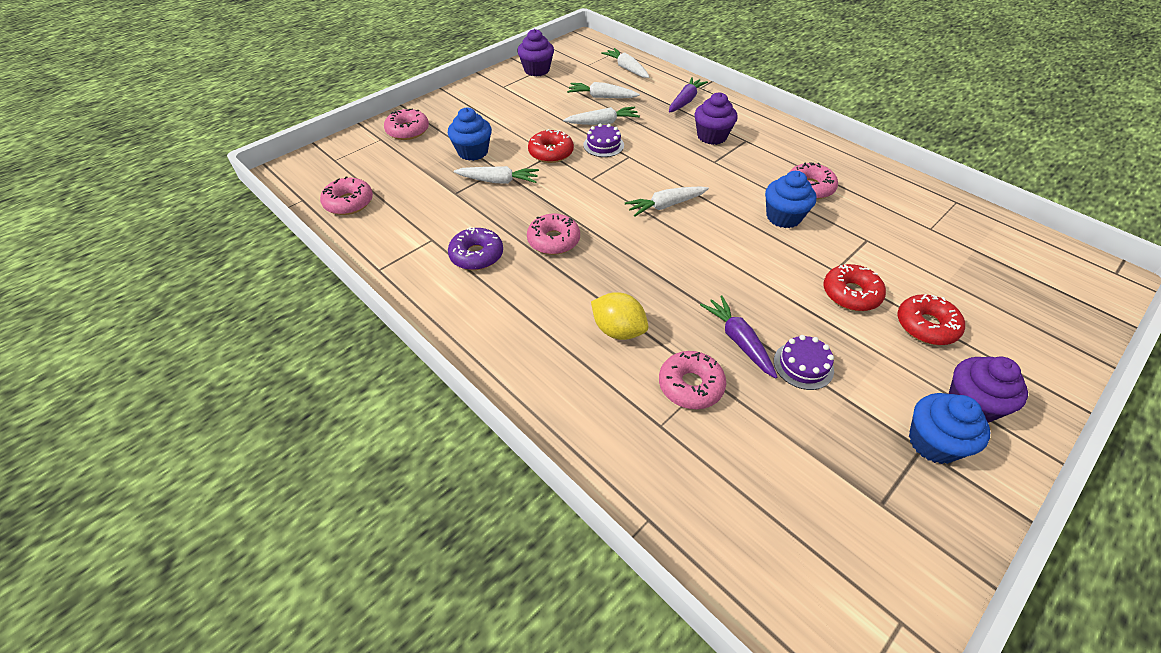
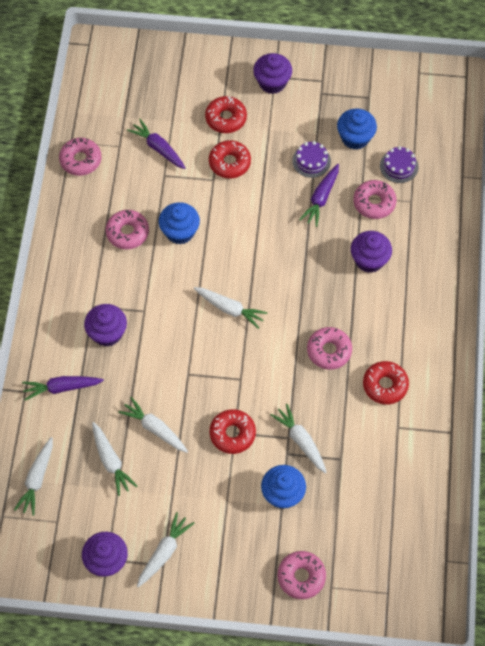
camera: 130 degrees left, 15 degrees up
(349, 203) = (418, 522): pink donut -> pink donut (80, 160)
(476, 255) = (385, 385): purple donut -> red donut
(510, 90) = (164, 552): none -> white carrot
(603, 145) = (188, 403): purple cake -> purple cake (399, 166)
(618, 330) = (369, 260): yellow lemon -> purple cupcake
(910, 252) = (158, 148): none -> purple carrot
(933, 443) = (313, 90): blue cupcake -> blue cupcake (355, 138)

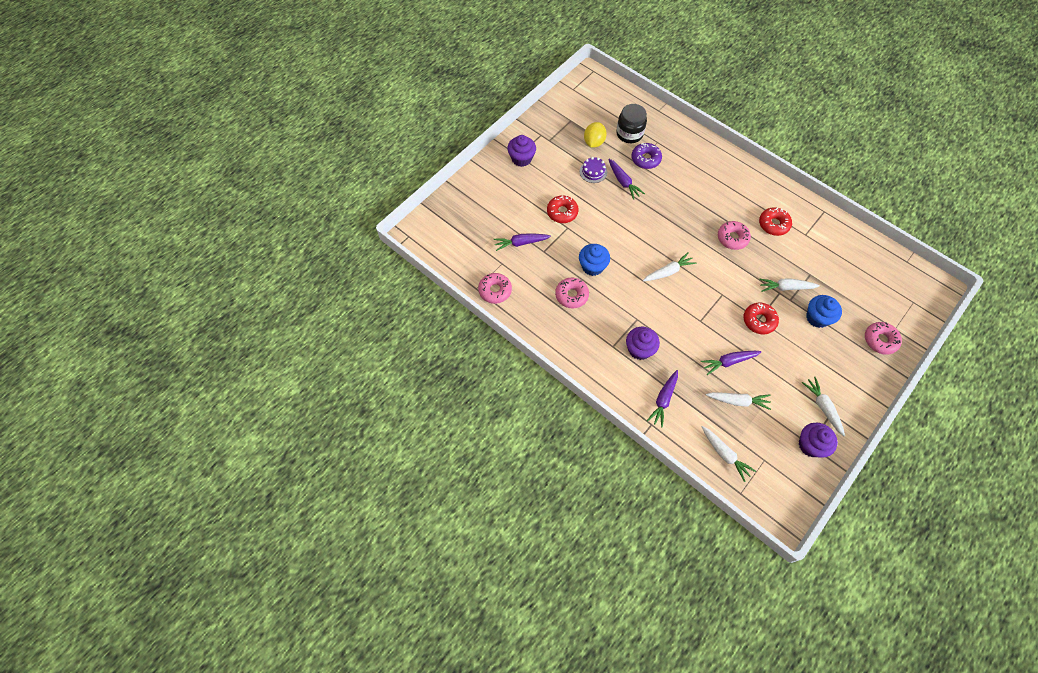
camera: 55 degrees left, 0 degrees up
(155, 429) = (729, 362): white carrot -> purple carrot
(226, 118) = (528, 196): red donut -> none
(355, 138) = (594, 142): blue cupcake -> yellow lemon
(369, 260) = (683, 183): purple cupcake -> none
(374, 203) = (645, 159): pink donut -> purple donut
(399, 166) = (629, 134): purple cake -> black jar

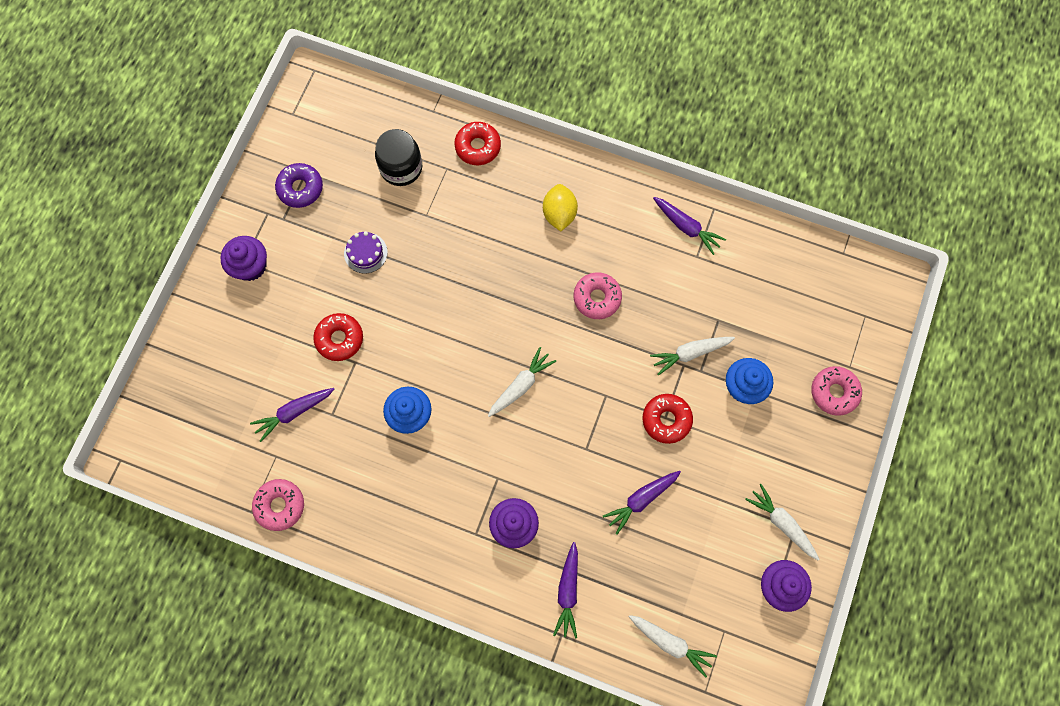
camera: 20 degrees left, 10 degrees up
(571, 295) = (394, 473): pink donut -> none
(594, 142) = (352, 200): yellow lemon -> yellow lemon (559, 214)
(623, 182) = (415, 256): purple carrot -> purple carrot (686, 227)
(645, 159) = (437, 204): purple donut -> purple donut (300, 188)
(737, 401) = (668, 556): white carrot -> none
(773, 224) = (649, 255): red donut -> red donut (478, 147)

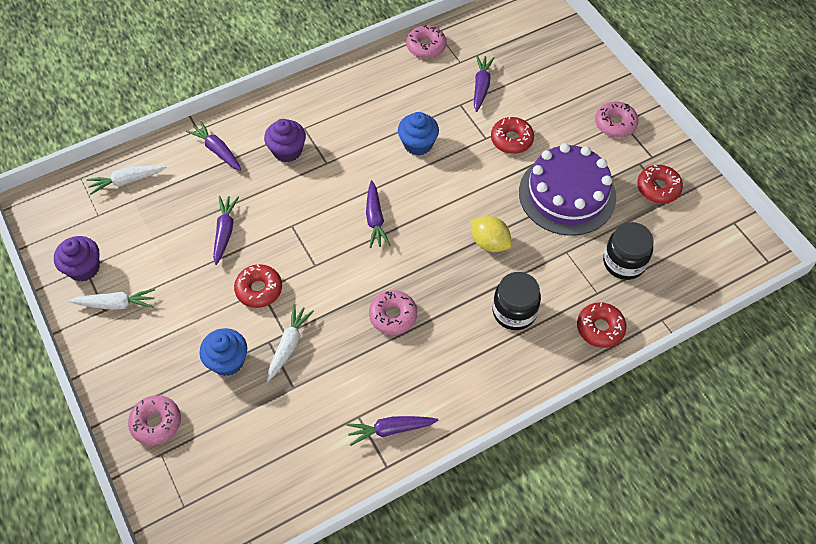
camera: 130 degrees right, 15 degrees down
(250, 266) = (615, 124): purple cupcake -> pink donut
(300, 188) = (658, 188): purple donut -> red donut
(365, 253) = (567, 194): purple cake -> purple cake, size x2.38
(515, 214) = (514, 312): none -> black jar
(520, 385) = (375, 219): white carrot -> purple carrot
(559, 214) = (487, 343): yellow lemon -> yellow lemon (489, 243)

